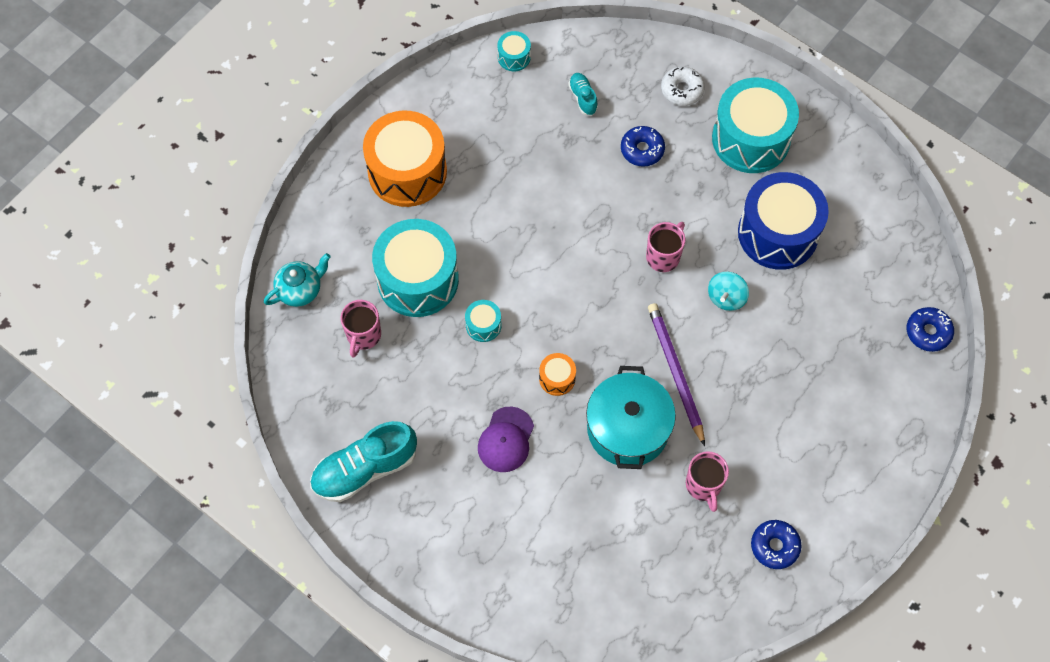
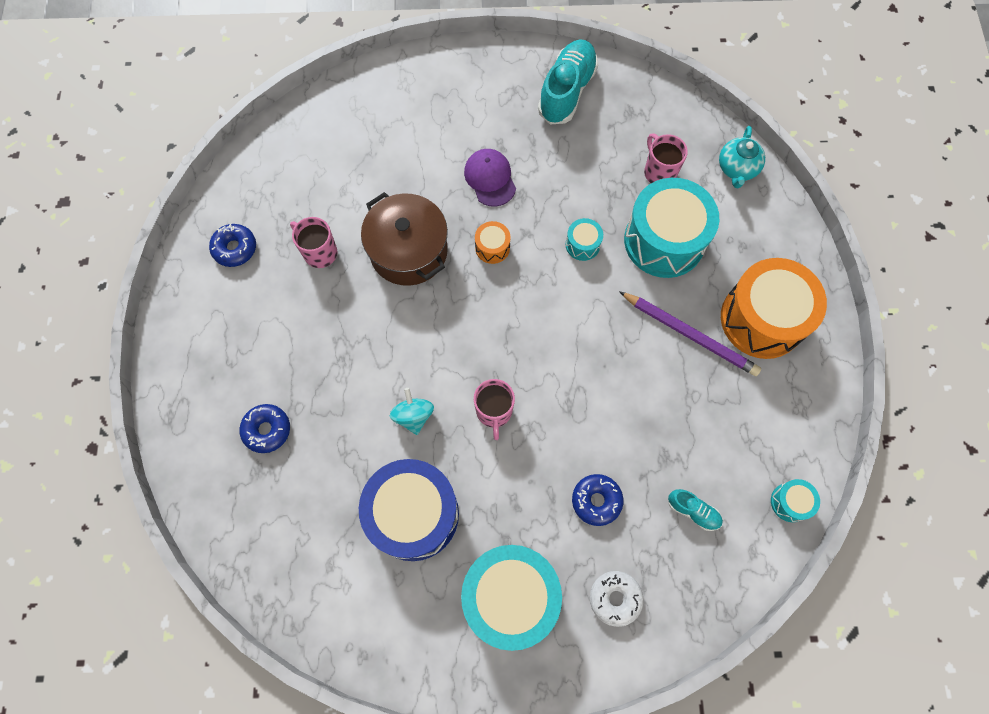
camera: 140 degrees right, 5 degrees up
(628, 429) = (408, 251): turquoise pot -> brown pot
(675, 372) = (406, 320): purple pencil -> purple pencil (690, 335)
(928, 332) = (216, 522): blue donut -> blue donut (267, 430)

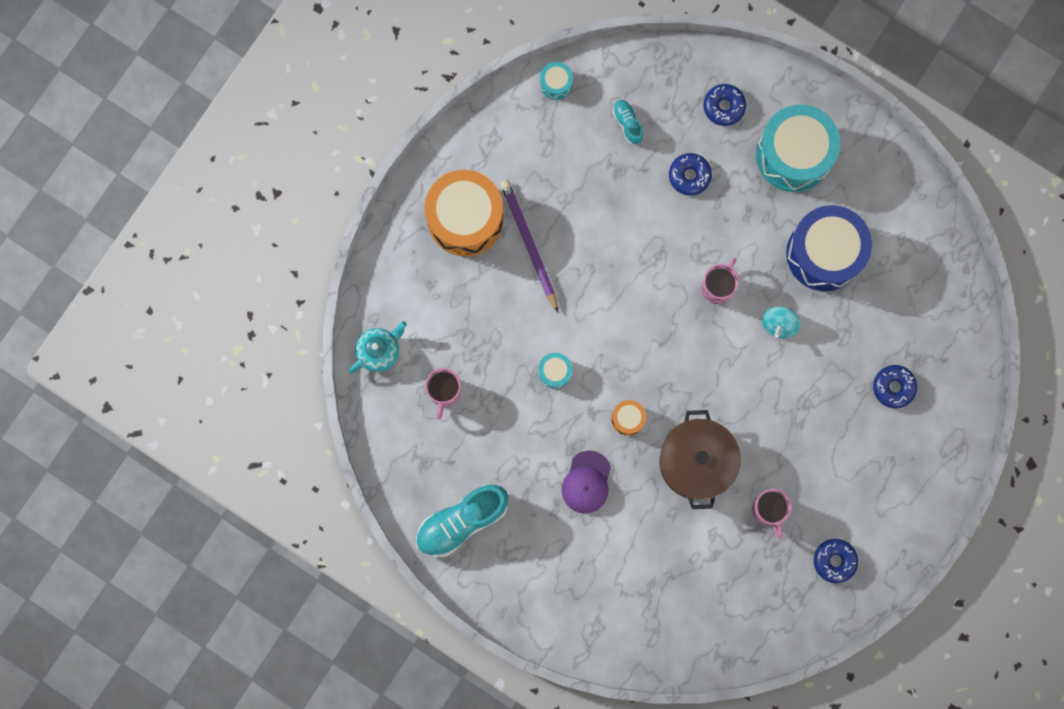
camera: 145 degrees left, 10 degrees up
(615, 598) = (724, 106): white donut -> blue donut
(664, 241) = (488, 331): turquoise drum -> none

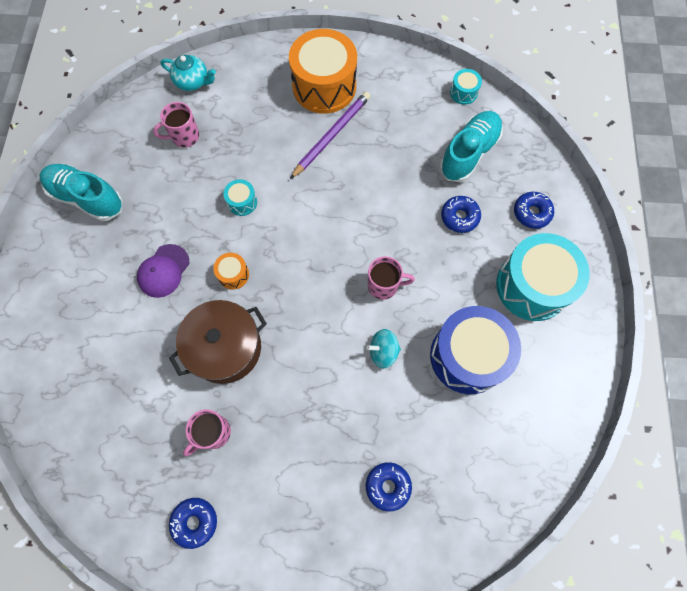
camera: 60 degrees right, 10 degrees down
(586, 482) = (163, 271): purple cap -> purple cap turned 45 degrees counterclockwise
(627, 124) = (468, 153): turquoise shoe -> turquoise shoe, size x2.04

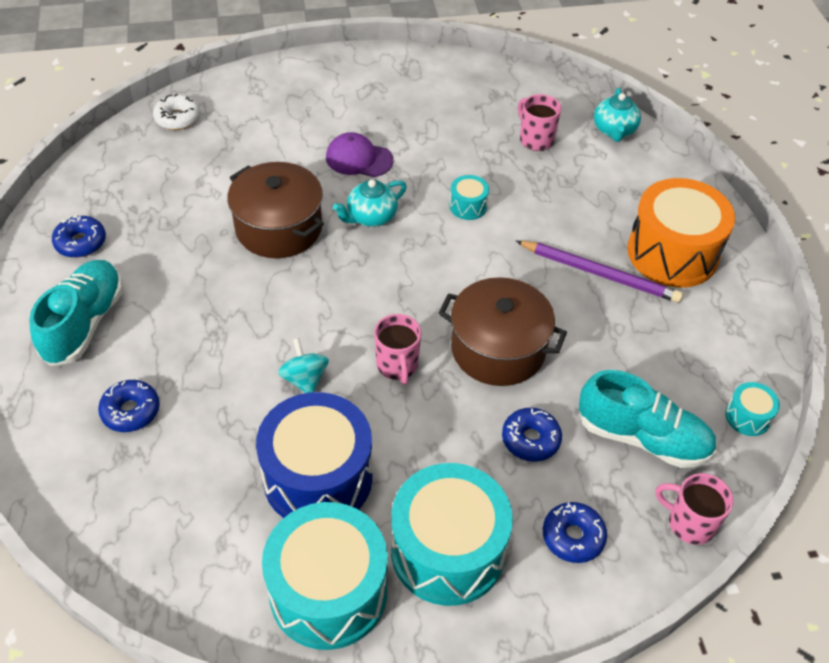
camera: 75 degrees right, 20 degrees down
(56, 420) = (177, 118): none -> white donut
(87, 198) = (427, 83): turquoise shoe -> turquoise shoe (84, 323)
(213, 433) = (178, 238): pink mug -> pink mug (689, 523)
(233, 274) = (371, 217): orange drum -> turquoise teapot
(383, 217) = (498, 349): none -> brown pot
(552, 363) = (328, 591): none -> turquoise drum

